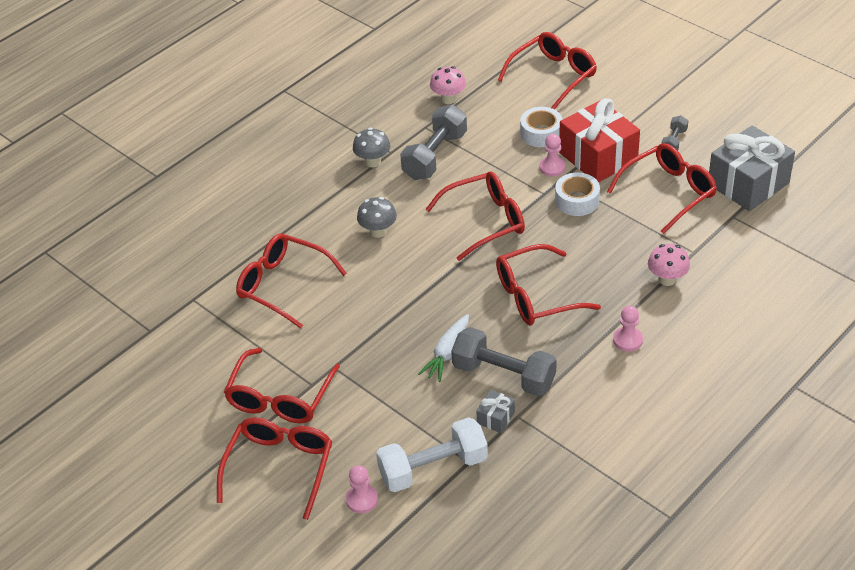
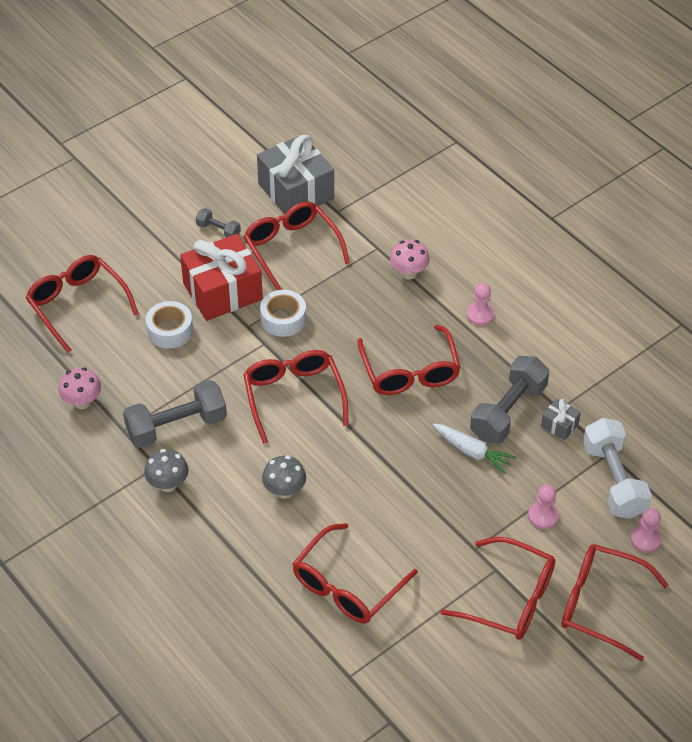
camera: 85 degrees left, 5 degrees up
(435, 156) = (176, 426): grey dumbbell -> grey dumbbell turned 60 degrees counterclockwise
(552, 167) = (227, 330): pink pawn -> pink pawn (543, 516)

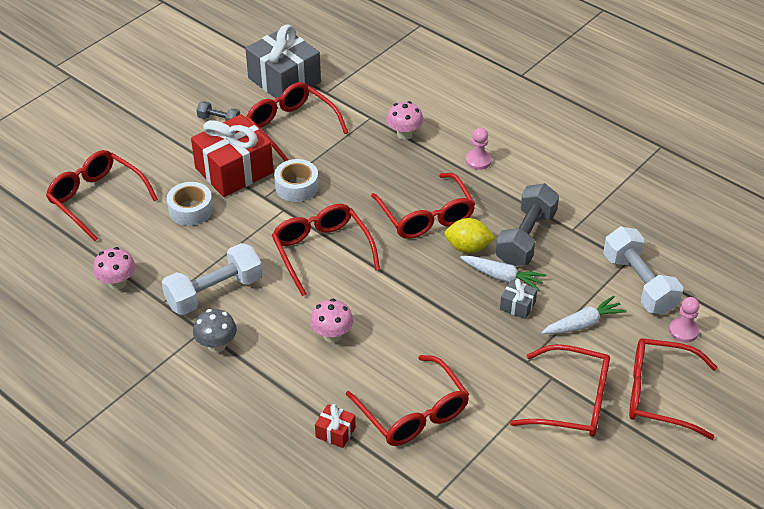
camera: 10 degrees left, 5 degrees down
(176, 426) = (214, 292): grey dumbbell -> white dumbbell
(266, 594) = (335, 432): none -> red gift
(284, 491) = (332, 335): grey mushroom -> pink mushroom
(347, 585) = (413, 412): red glasses -> red glasses turned 60 degrees counterclockwise
(445, 413) = (468, 247): none -> yellow lemon
(543, 516) = (583, 324): pink pawn -> white carrot
(559, 425) = (576, 243): grey gift -> grey gift (517, 306)

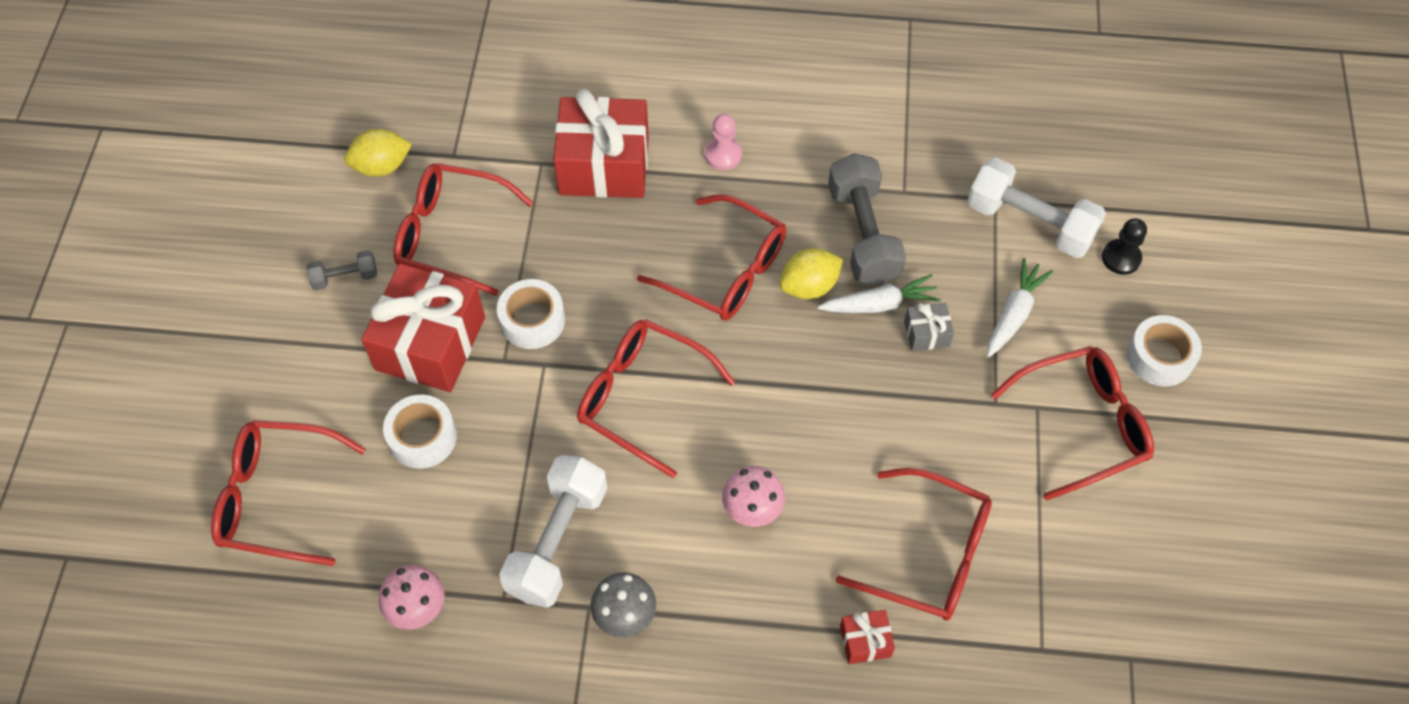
camera: 35 degrees left, 15 degrees up
(284, 80) = (382, 166): grey gift -> yellow lemon
(404, 134) = (604, 165): pink mushroom -> red gift
(659, 394) = (1159, 357): red glasses -> white tape
(683, 331) = (1121, 258): pink pawn -> black pawn

